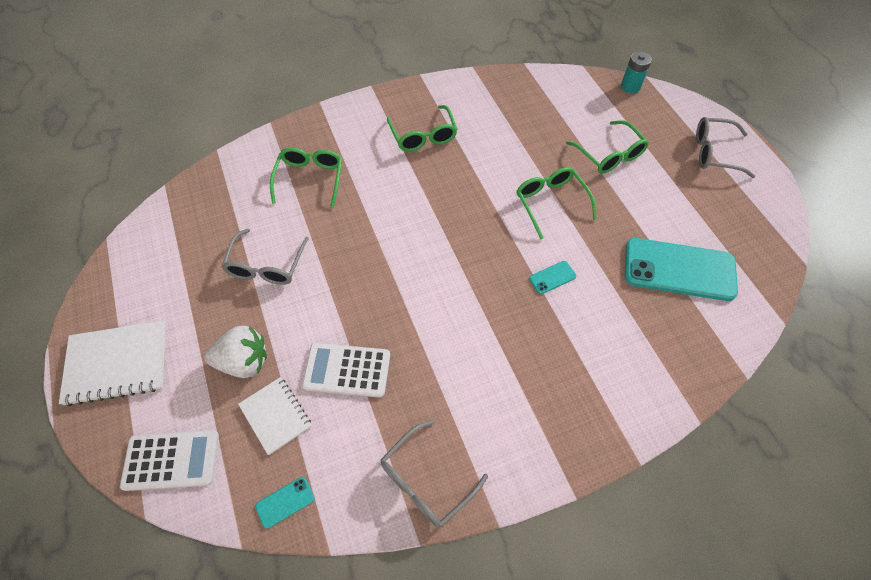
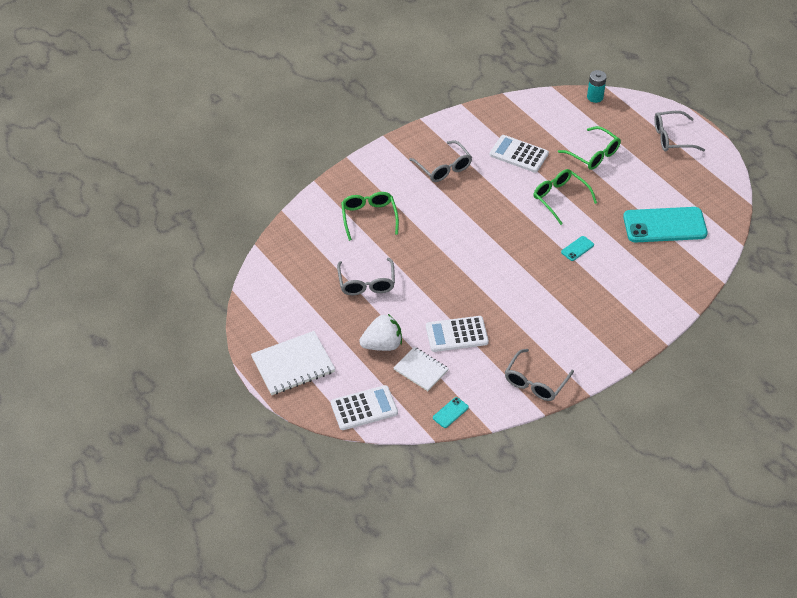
camera: 15 degrees left, 10 degrees down
(423, 136) = (444, 168): green glasses -> grey glasses
(518, 137) = (519, 154): none -> white calculator

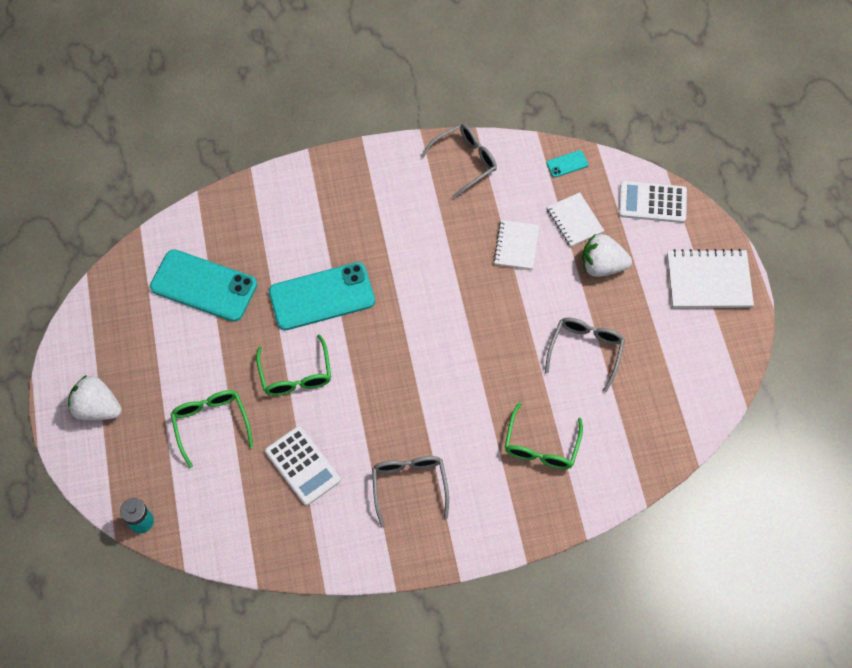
camera: 155 degrees left, 15 degrees up
(456, 334) = (516, 246): white calculator -> white notebook
(577, 248) = (322, 297): turquoise phone -> turquoise phone, size x2.43
(671, 138) = (98, 408): grey glasses -> white strawberry

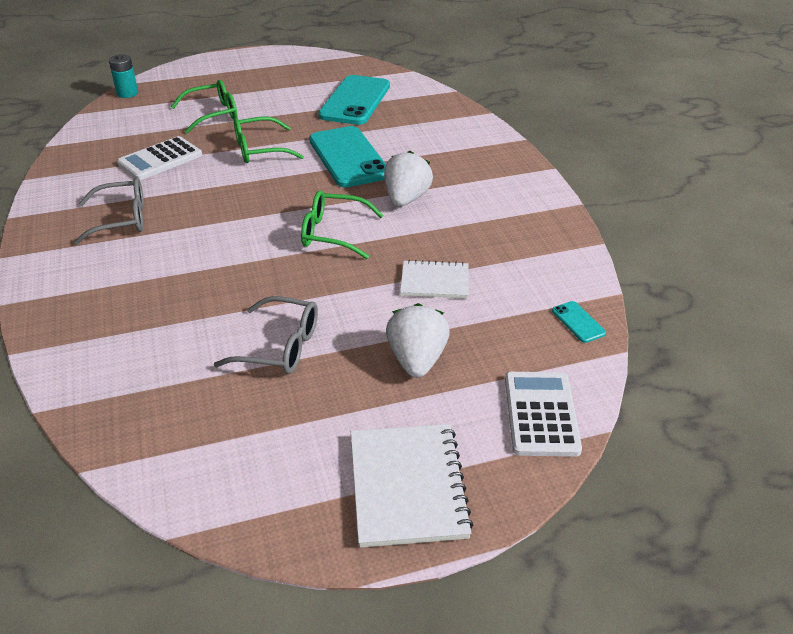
camera: 85 degrees right, 25 degrees down
(98, 408) = (236, 69): white strawberry -> white strawberry (406, 199)
(465, 161) = (548, 237): grey glasses -> none
(541, 446) = (147, 311): green glasses -> green glasses (333, 233)
(574, 220) = (486, 331): white notebook -> none

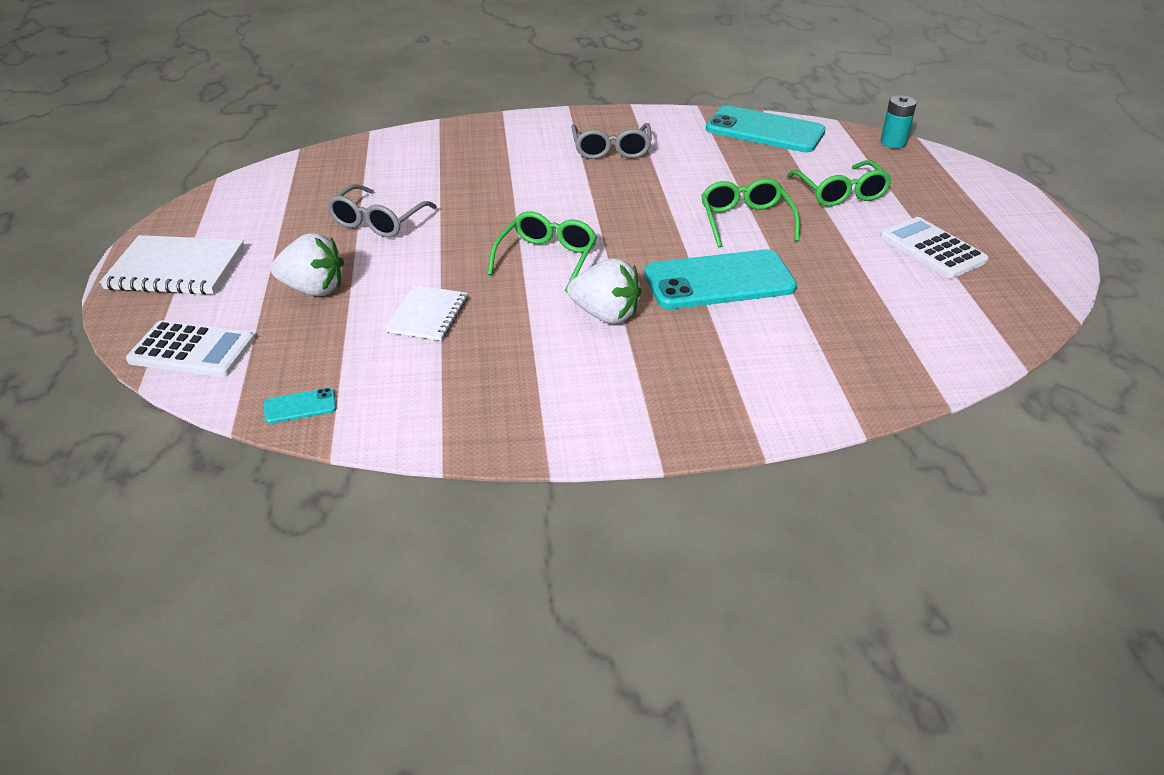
camera: 100 degrees right, 0 degrees up
(160, 159) = (728, 164): white calculator -> white calculator (932, 249)
(355, 101) = (893, 299): turquoise phone -> turquoise phone (765, 131)

